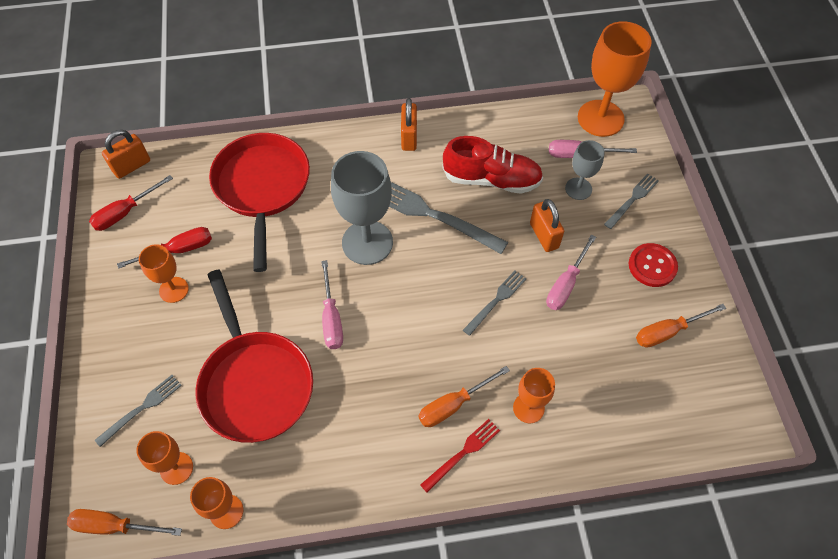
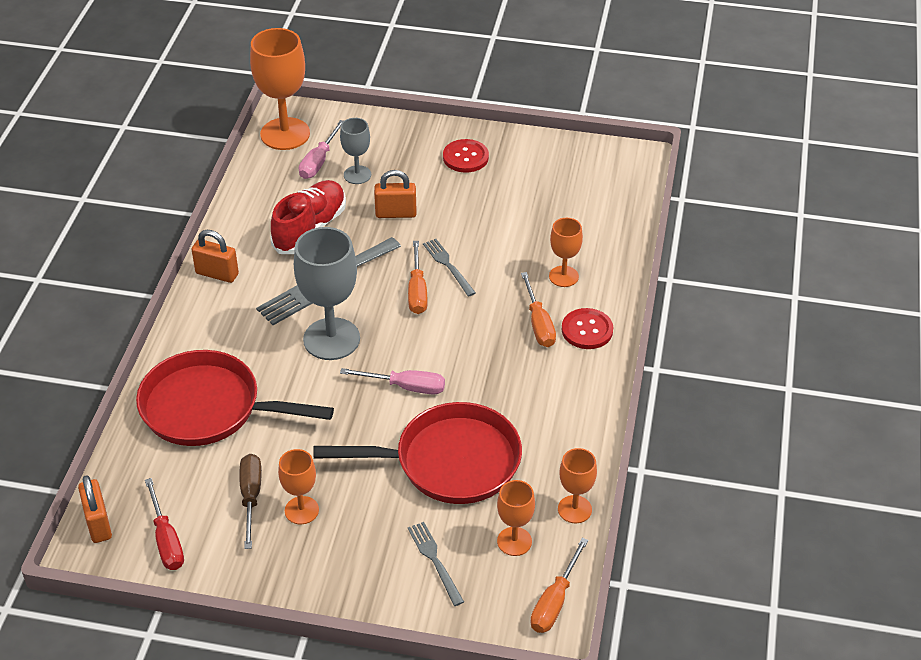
camera: 70 degrees left, 15 degrees down
(179, 250) = (251, 497): red screwdriver -> brown screwdriver
(462, 453) = (587, 330): red fork -> red button
(566, 284) = (455, 215): pink screwdriver -> none
(632, 199) = (390, 145): grey fork -> none
(668, 332) = (533, 170): orange screwdriver -> orange screwdriver (417, 291)

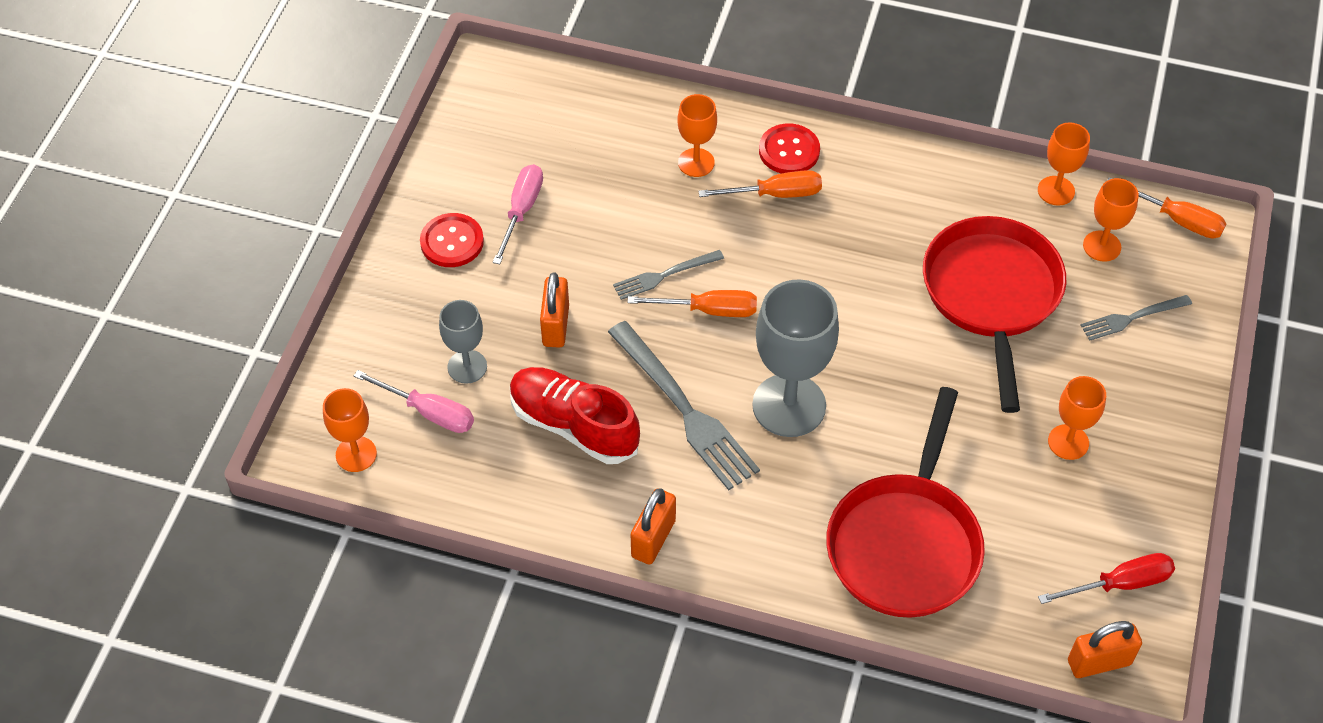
camera: 85 degrees left, 10 degrees up
(251, 497) = (1050, 494): brown screwdriver -> none
(285, 134) = (356, 454): orange goblet -> orange goblet, size x0.55
(406, 387) = (874, 331): pink screwdriver -> pink screwdriver (521, 211)

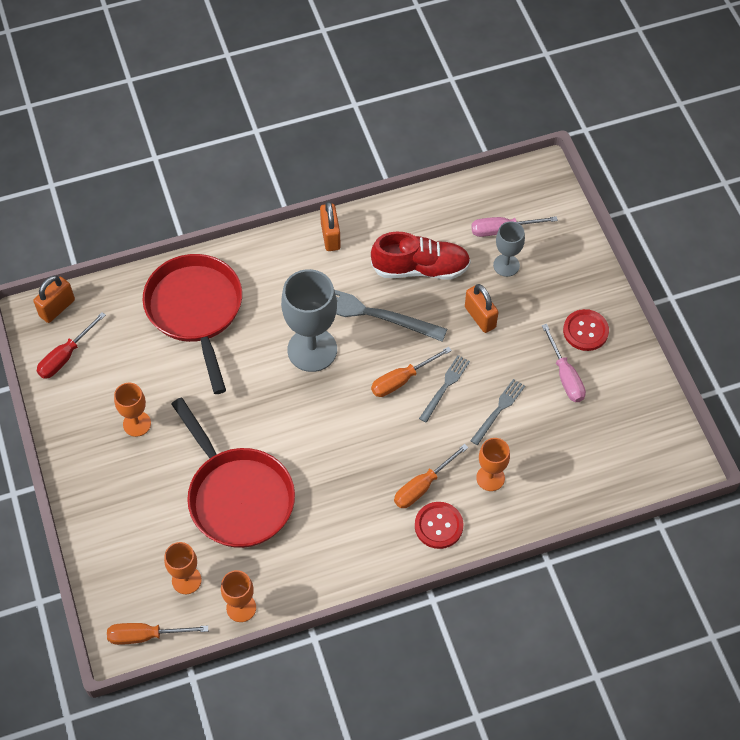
camera: 145 degrees right, 5 degrees up
(356, 454) = (518, 188): orange goblet -> none
(1132, 318) = (139, 535): grey fork -> grey fork (499, 410)

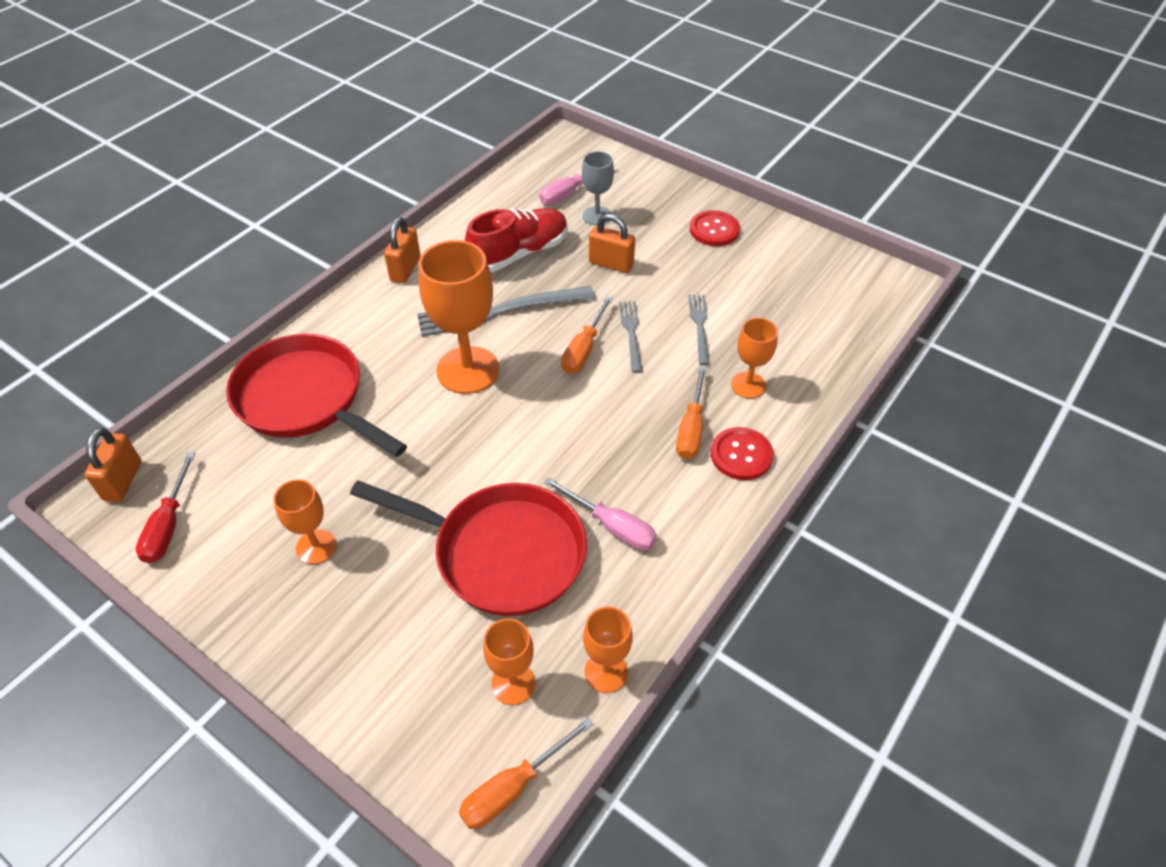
camera: 35 degrees left, 10 degrees down
(312, 350) = (468, 370): grey goblet -> orange goblet
(330, 236) = (405, 269): orange padlock -> orange padlock turned 60 degrees clockwise
(565, 376) = (731, 270): pink screwdriver -> pink screwdriver (611, 526)

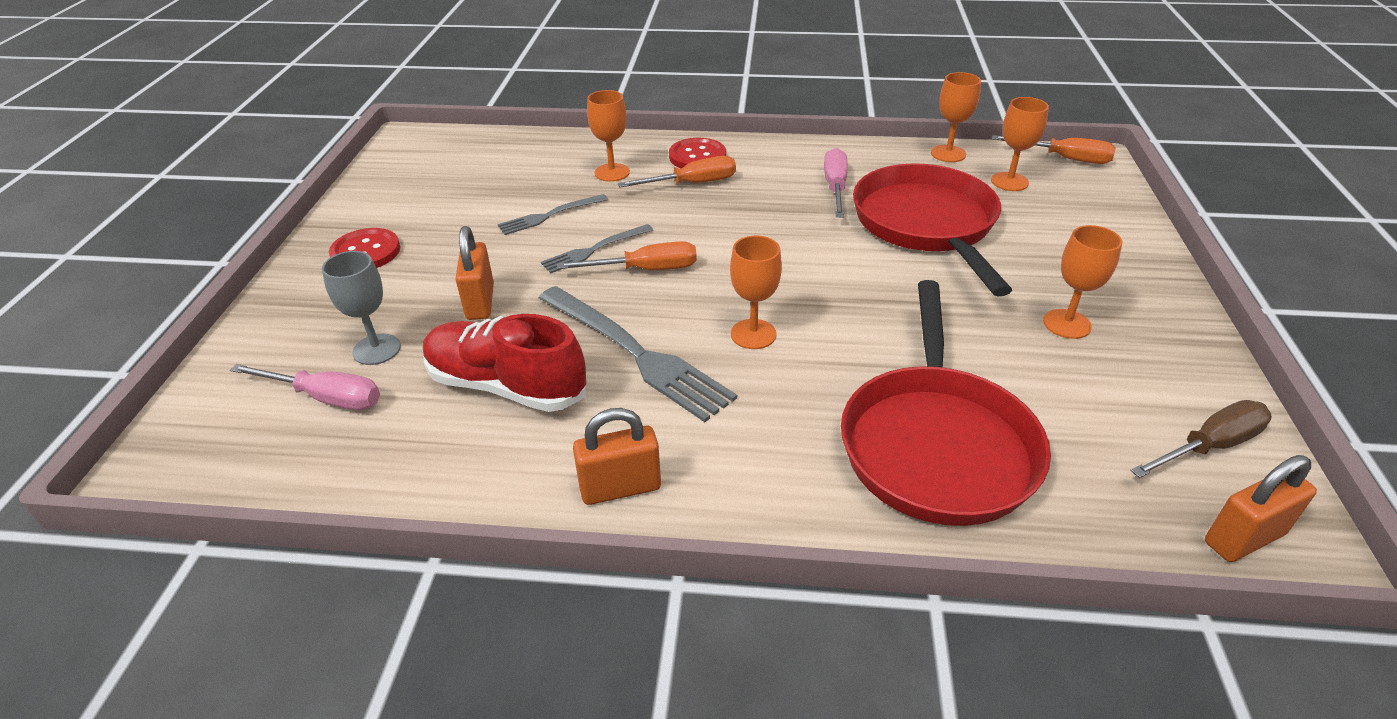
camera: 120 degrees left, 10 degrees down
(169, 525) = (1208, 446): red screwdriver -> brown screwdriver
(468, 370) = (753, 334): orange goblet -> orange goblet, size x0.55

